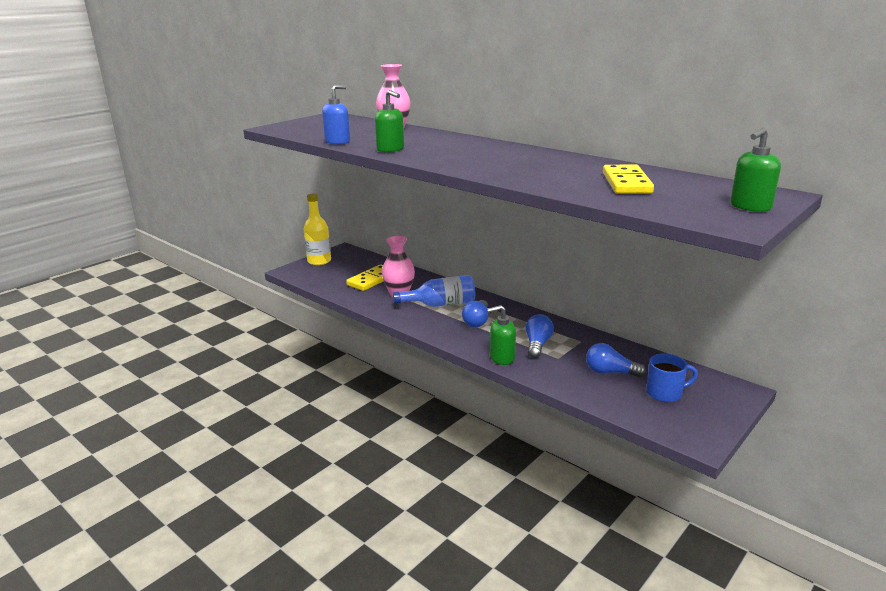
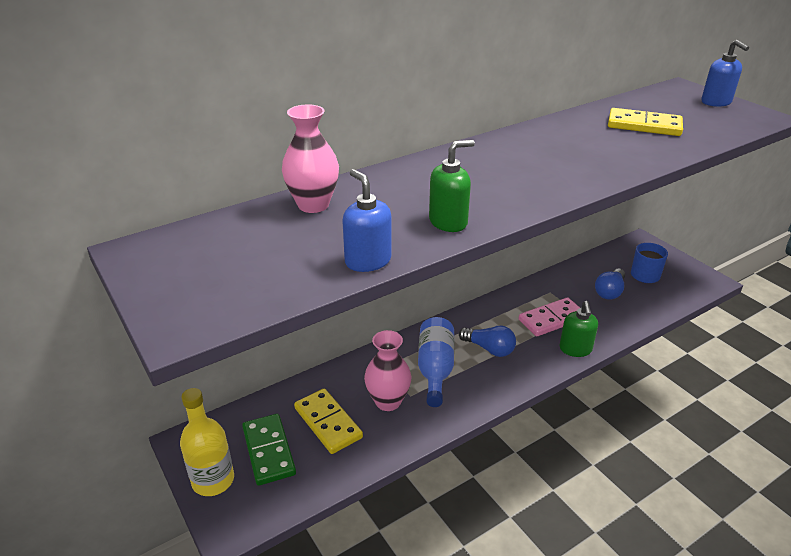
camera: 75 degrees left, 10 degrees up
(344, 269) = (269, 451): none -> green domino
(537, 344) = (552, 319): blue light bulb -> pink domino
(750, 207) = (716, 102): green soap dispenser -> blue soap dispenser

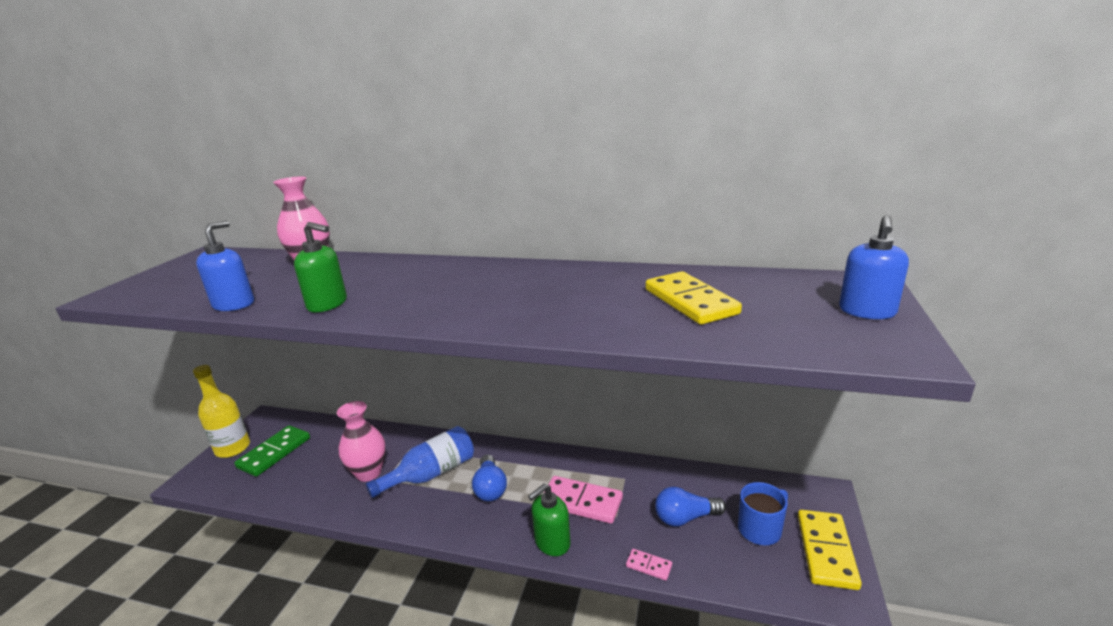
camera: 50 degrees right, 10 degrees down
(328, 423) = (321, 460): yellow domino -> yellow domino (826, 551)
(632, 325) = (649, 566): none -> pink domino

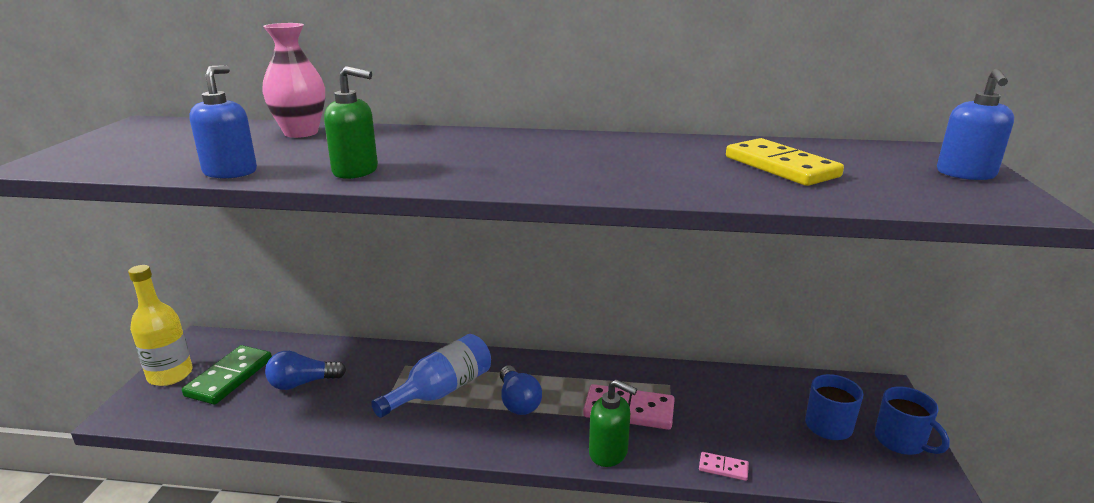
camera: 10 degrees left, 0 degrees up
(369, 473) = (362, 393): pink vase -> none
(552, 542) = (608, 452): green soap dispenser -> green soap dispenser turned 105 degrees counterclockwise
(685, 518) = (747, 419): blue light bulb -> blue light bulb (302, 383)
(826, 551) = (901, 441): yellow domino -> blue mug

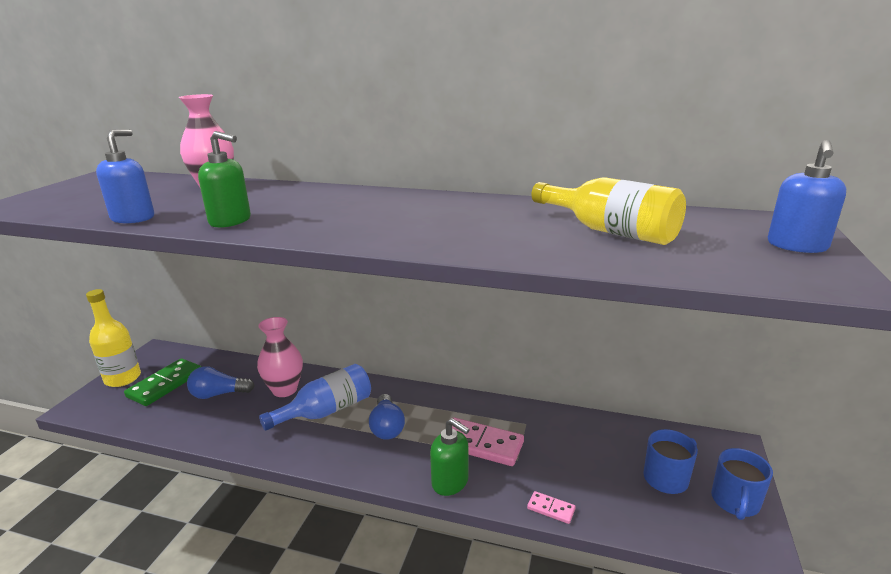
camera: 10 degrees right, 0 degrees up
(382, 371) = (284, 390): none -> pink vase
(781, 167) = (610, 231): yellow domino -> yellow bottle
(901, 441) = (735, 502): blue mug -> blue mug turned 45 degrees clockwise

